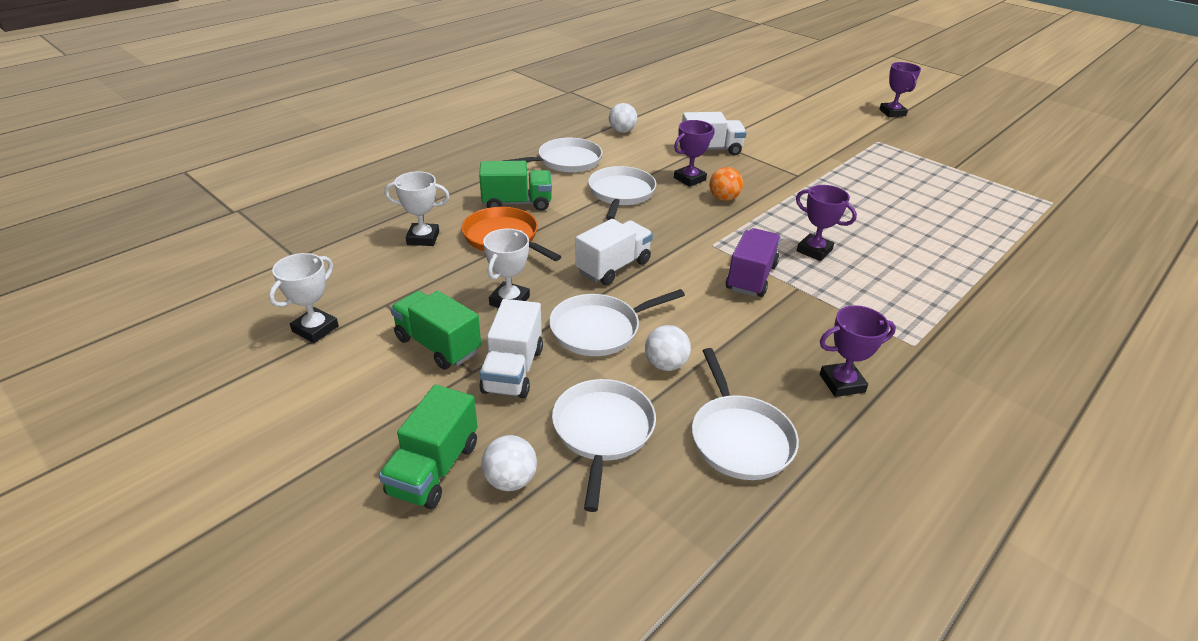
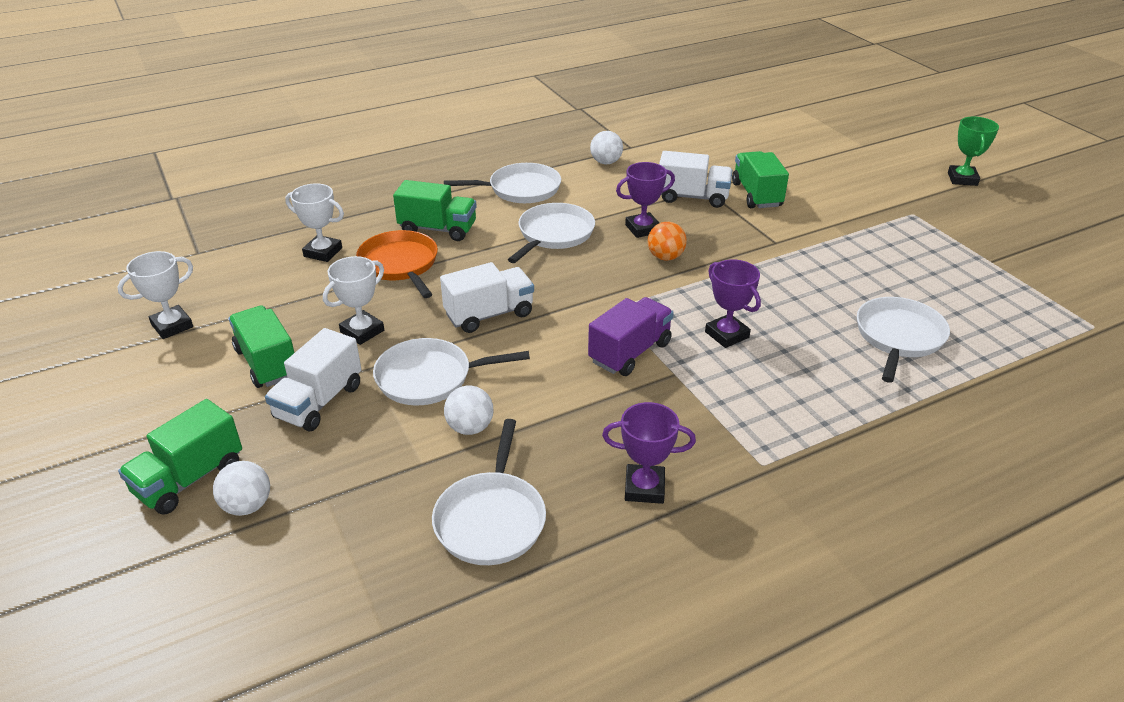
camera: 20 degrees right, 0 degrees up
(602, 431) = (362, 480): white pan -> white pan (898, 337)
(757, 142) = (756, 195): none -> green truck
(892, 112) = (962, 179): purple trophy -> green trophy

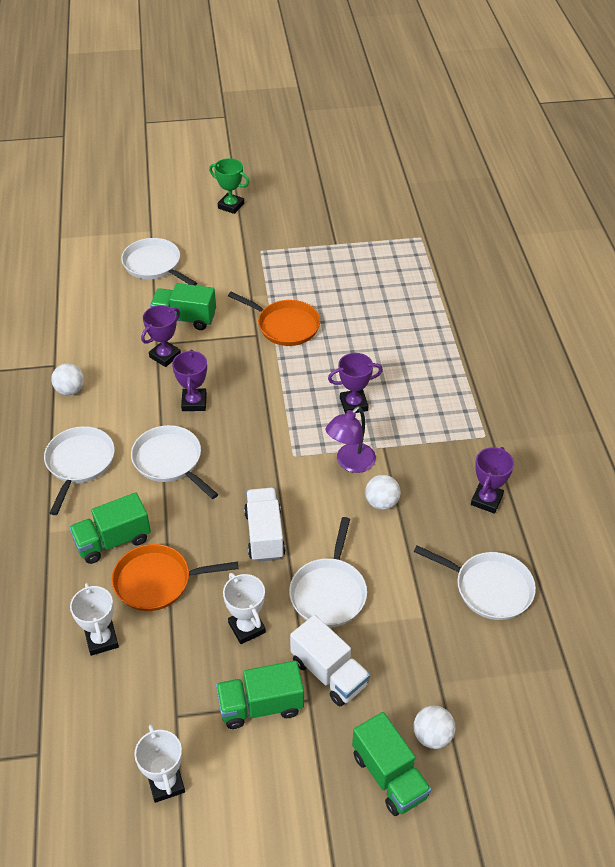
camera: 70 degrees left, 10 degrees up
(323, 252) = (102, 640): white trophy -> white trophy turned 60 degrees counterclockwise
(438, 229) = (113, 541): green truck -> green truck turned 150 degrees counterclockwise
(470, 428) = (396, 579): white ball -> white ball (381, 503)
(630, 352) = (350, 463): purple truck -> purple lamp
(665, 257) = (242, 403): orange ball -> none
(692, 197) = (165, 356): white truck -> purple trophy
(809, 257) = (285, 326): none -> orange pan
(898, 337) = (393, 323): white pan -> white pan (154, 265)

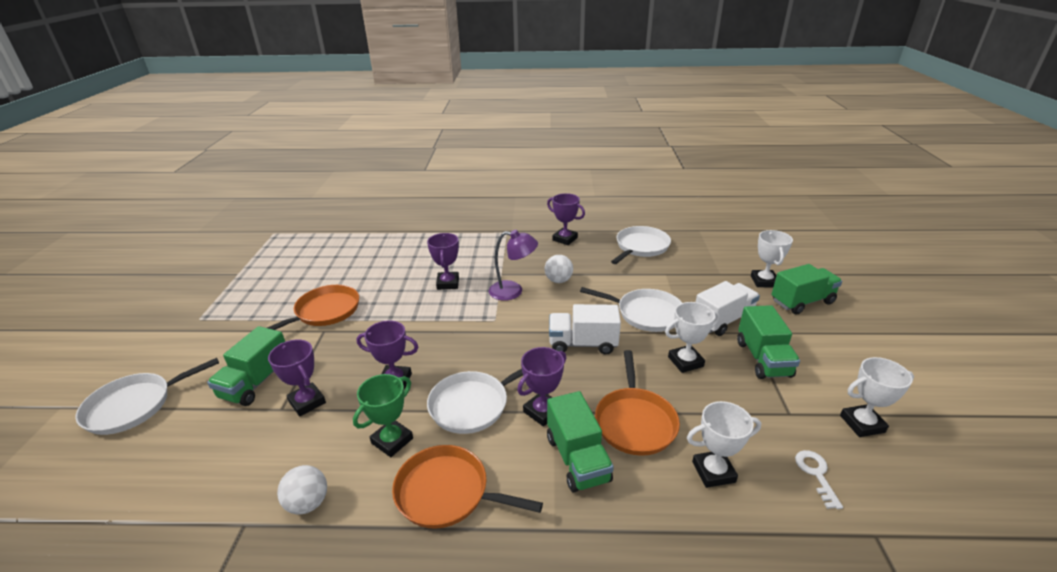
camera: 80 degrees left, 15 degrees down
(79, 463) = (447, 492): white pan -> orange pan
(100, 722) = (816, 474): none -> white key
(165, 511) = (542, 411): none -> purple trophy
(231, 206) = (98, 335): green trophy -> green trophy (392, 441)
(350, 463) = (513, 291): purple lamp -> purple lamp turned 45 degrees counterclockwise
(432, 736) = (764, 281): white ball -> white trophy

